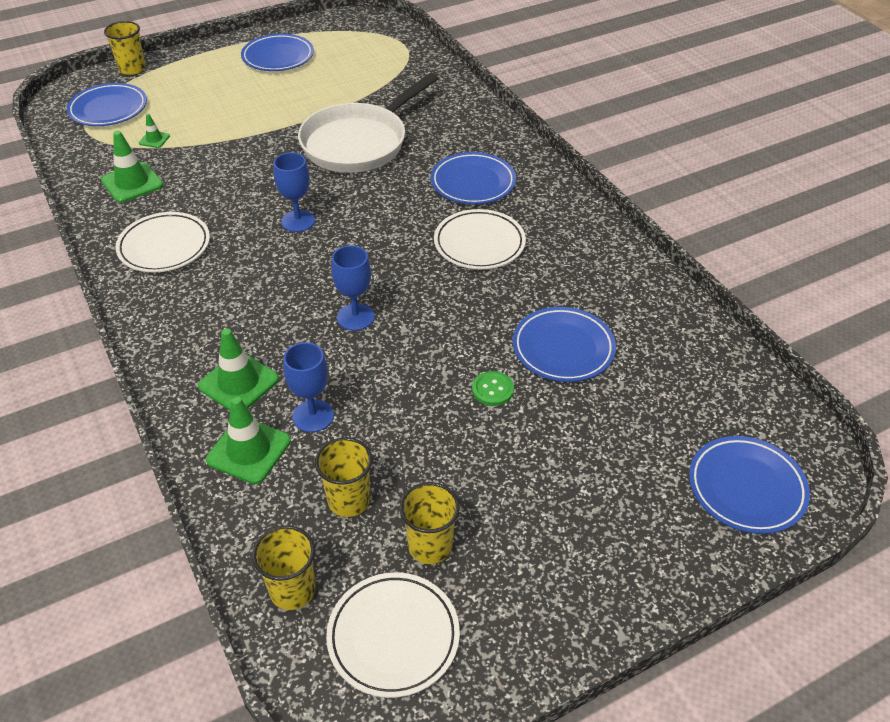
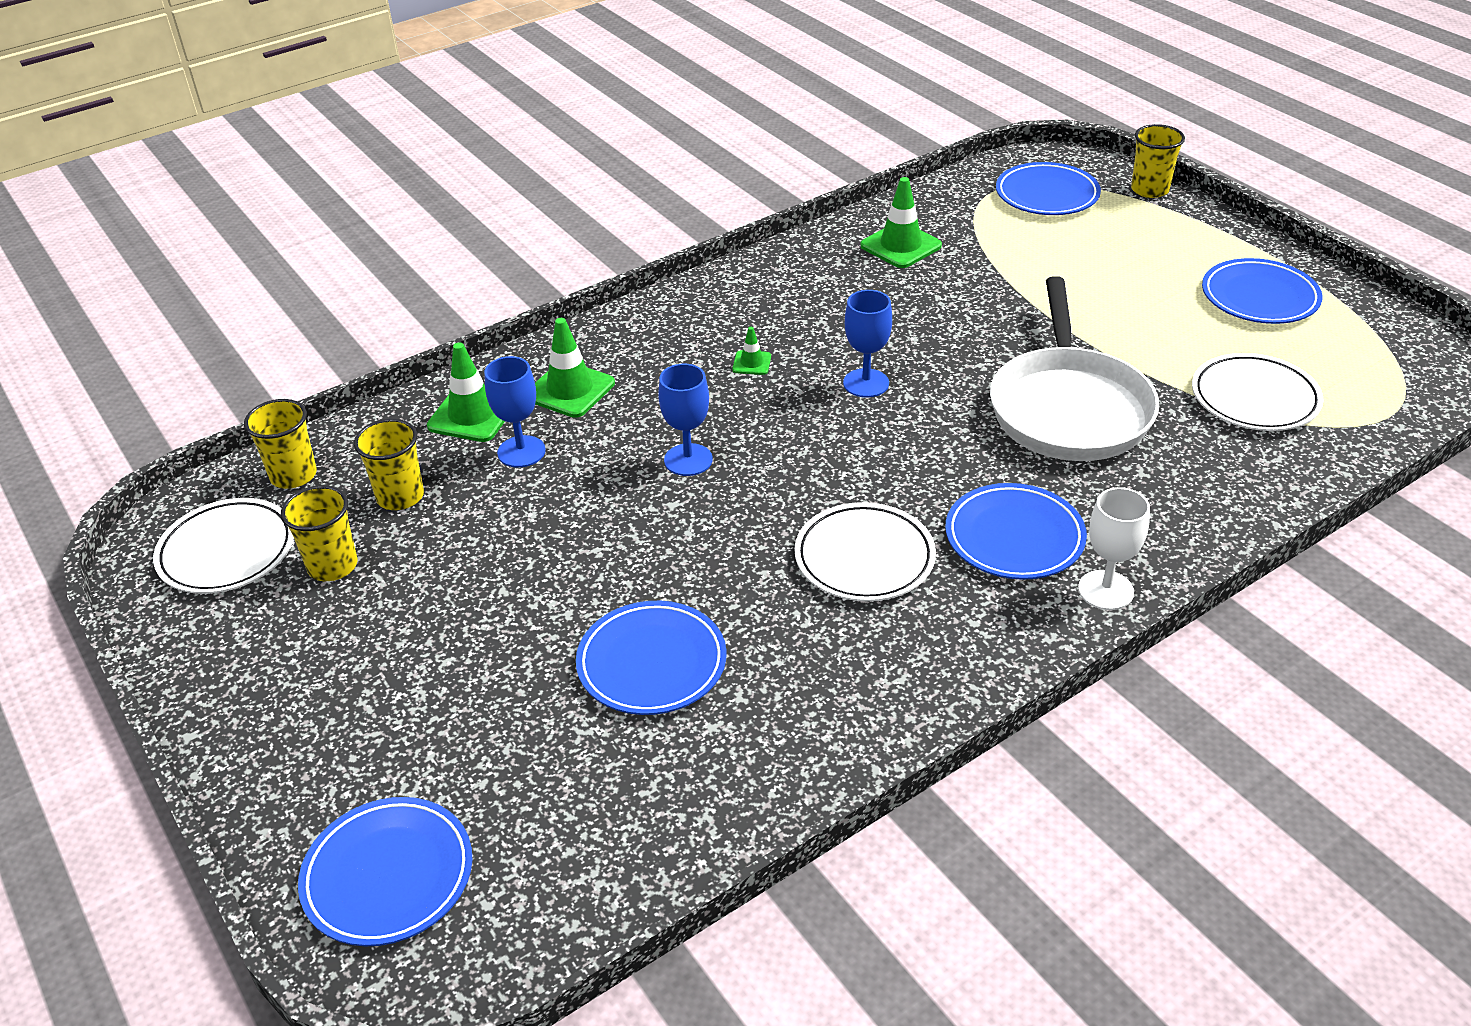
camera: 85 degrees right, 5 degrees down
(154, 139) = (996, 241): green traffic cone -> green traffic cone (751, 363)
(164, 246) = (788, 293): white plate -> white plate (1254, 398)
(359, 143) = (1069, 408): white pan -> white pan turned 120 degrees counterclockwise
(492, 389) = (568, 596): green button -> none
(523, 159) = (1105, 590): none -> white goblet

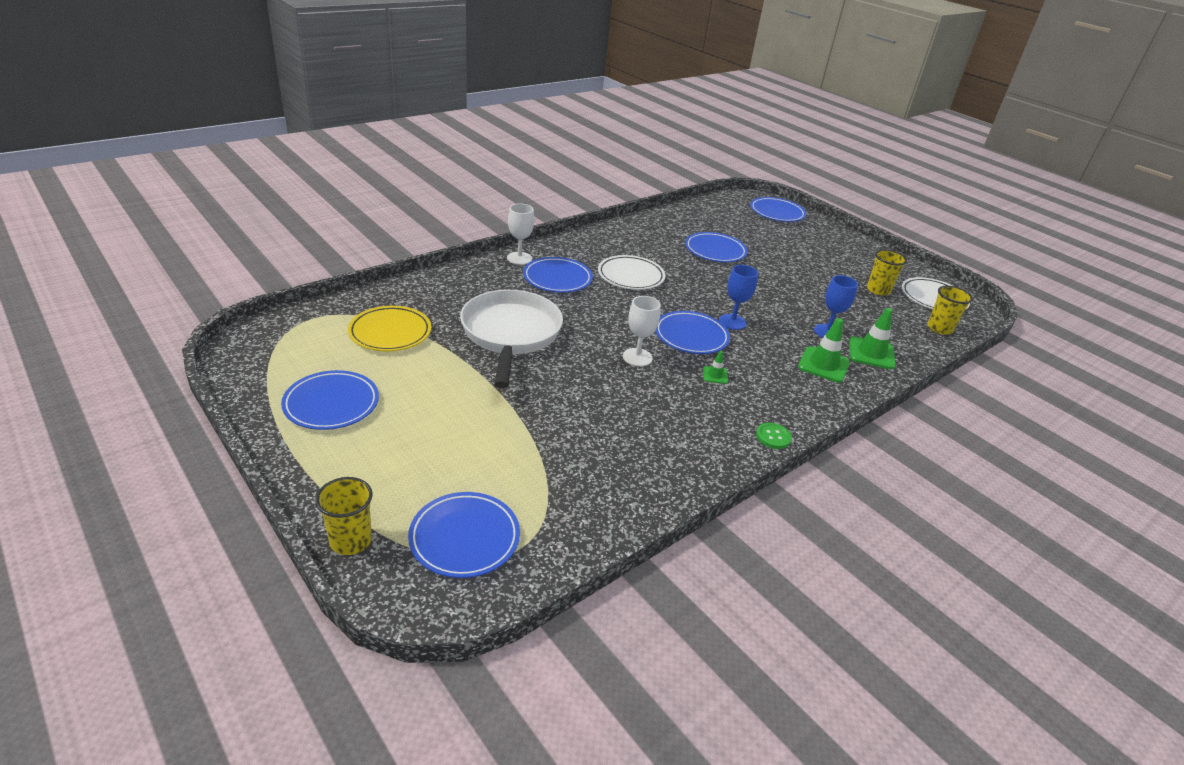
camera: 170 degrees right, 5 degrees down
(400, 496) = (873, 315): yellow cup -> none
(702, 290) = (773, 437): none -> green button
(771, 426) = (691, 336): none -> blue plate
(866, 383) = (637, 357): blue goblet -> white goblet
(900, 246) = (617, 475): green traffic cone -> none
(1254, 398) = (390, 332): white plate -> yellow plate

